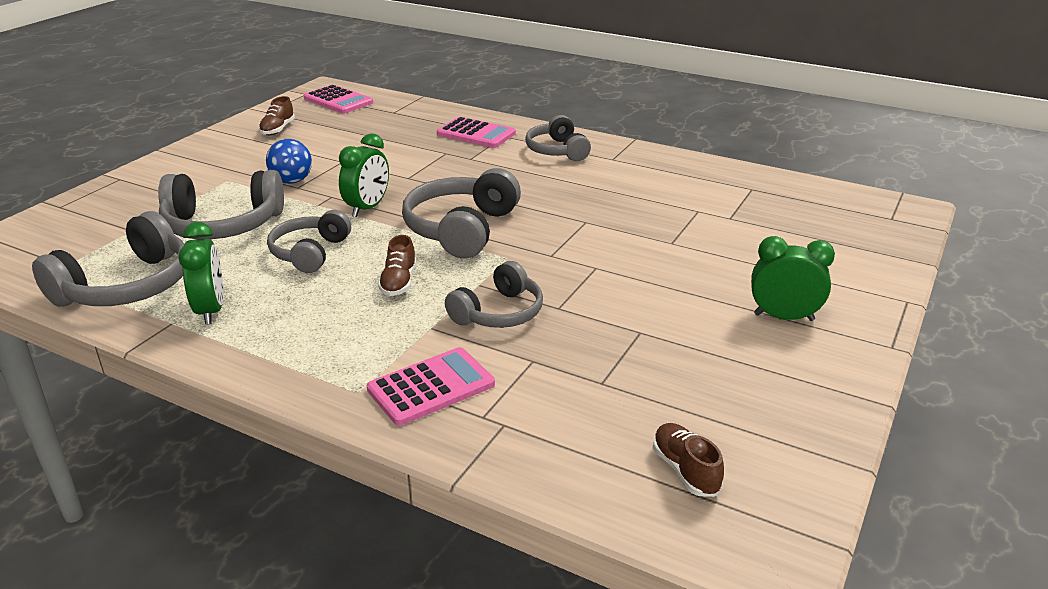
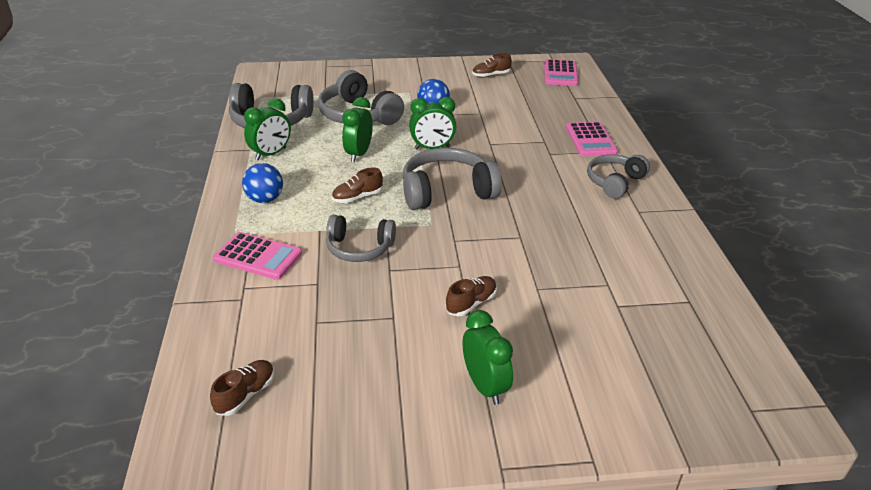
camera: 55 degrees right, 5 degrees up
(310, 253) = (358, 154): grey headphones -> green clock
(312, 346) = (265, 199): none -> blue ball
(660, 282) = (471, 303): none -> brown shoe

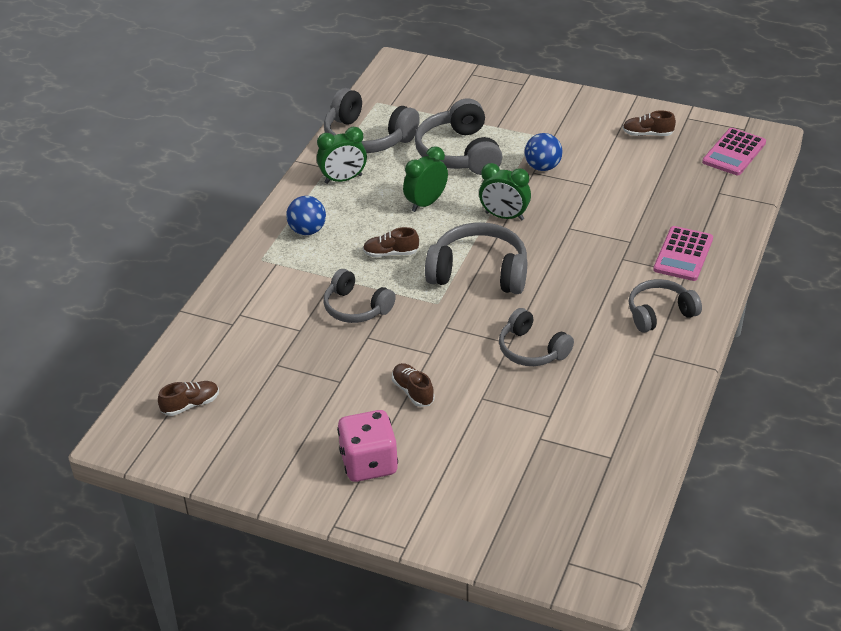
camera: 30 degrees right, 5 degrees up
(258, 256) = (267, 288): pink calculator -> none
(471, 303) = (413, 391): brown shoe -> brown shoe turned 105 degrees counterclockwise
(485, 386) = (369, 463): green clock -> pink dice
(543, 237) = (532, 350): none -> grey headphones

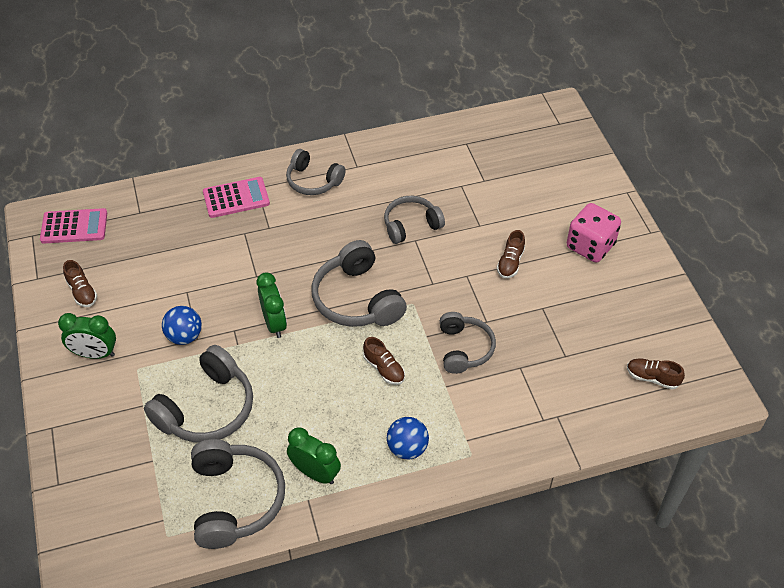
camera: 130 degrees left, 10 degrees up
(426, 203) = (299, 387): green clock -> green clock (95, 354)
(532, 350) = (411, 225): grey headphones -> grey headphones turned 120 degrees counterclockwise

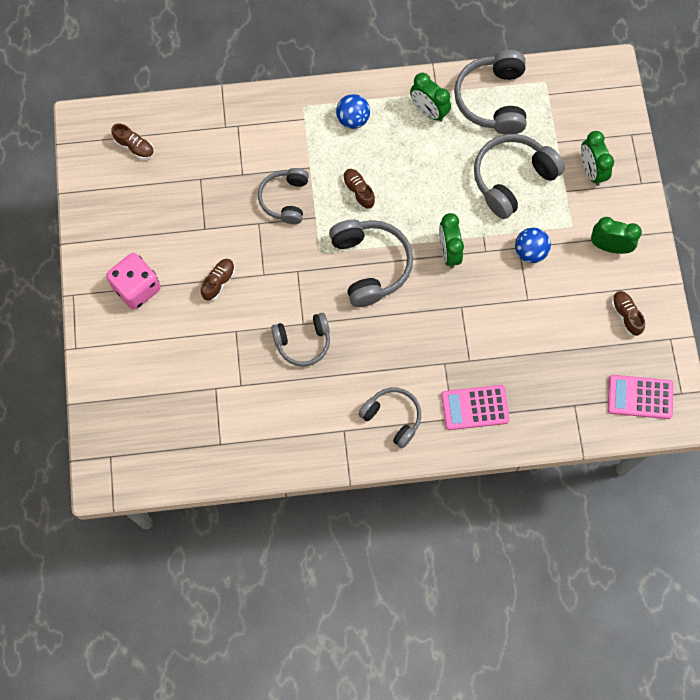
camera: 170 degrees left, 20 degrees up
(111, 432) = (591, 171): none -> green clock

